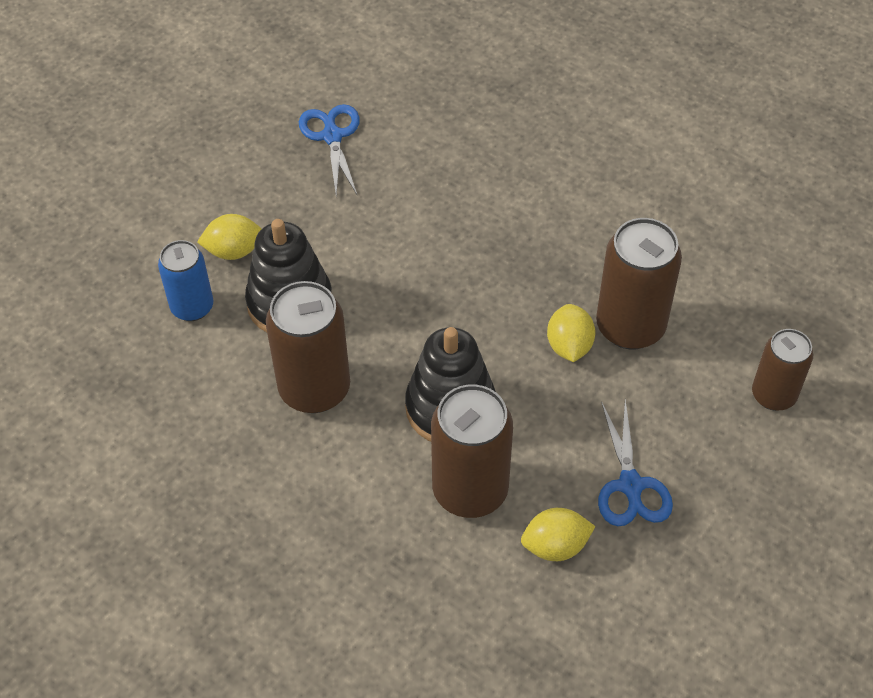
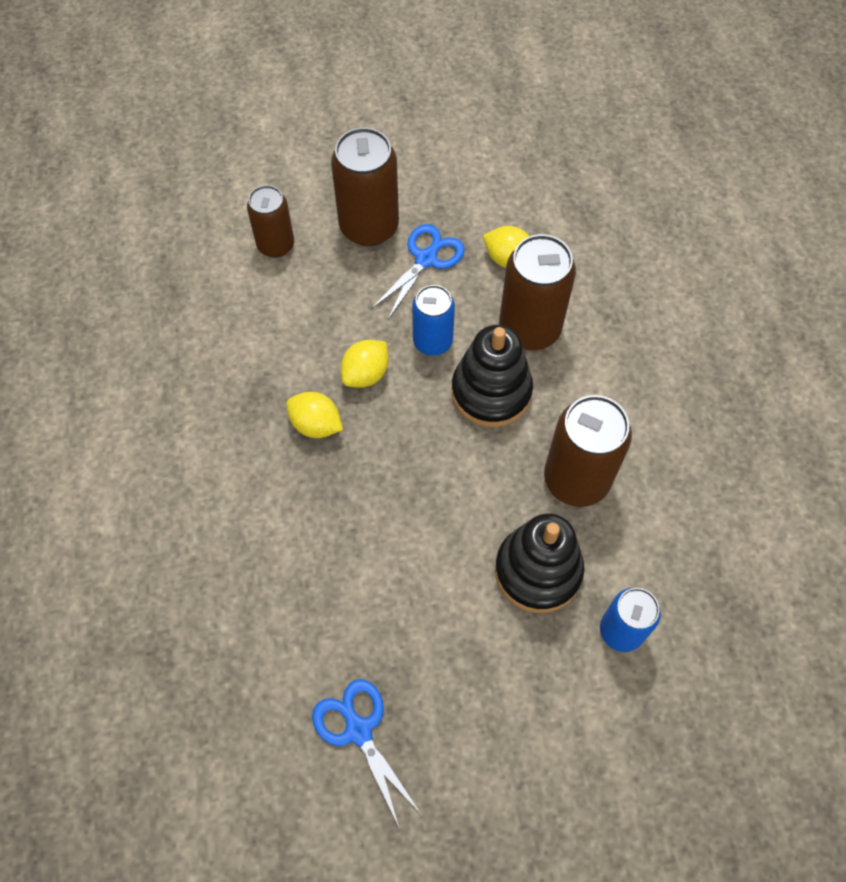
camera: 140 degrees left, 10 degrees up
(234, 251) = (546, 663): yellow lemon -> yellow lemon (316, 424)
(332, 136) = (358, 730): blue scissors -> blue scissors turned 120 degrees clockwise
(543, 413) = (432, 341): none -> blue can
(630, 327) = (309, 355): brown can -> brown can (369, 227)

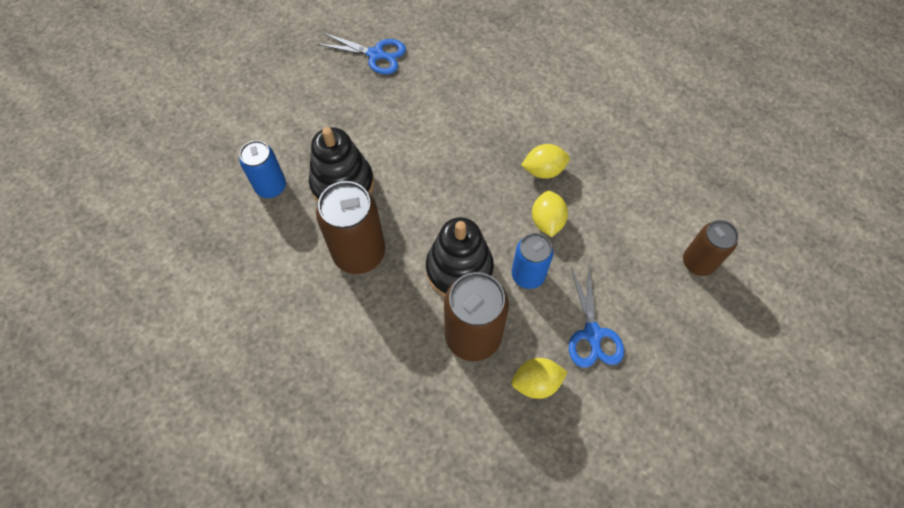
camera: 140 degrees right, 0 degrees up
(369, 227) = (656, 328): brown can -> none

